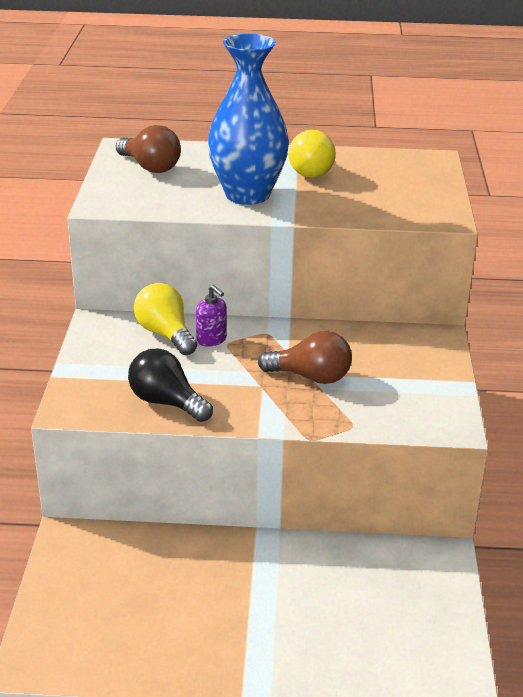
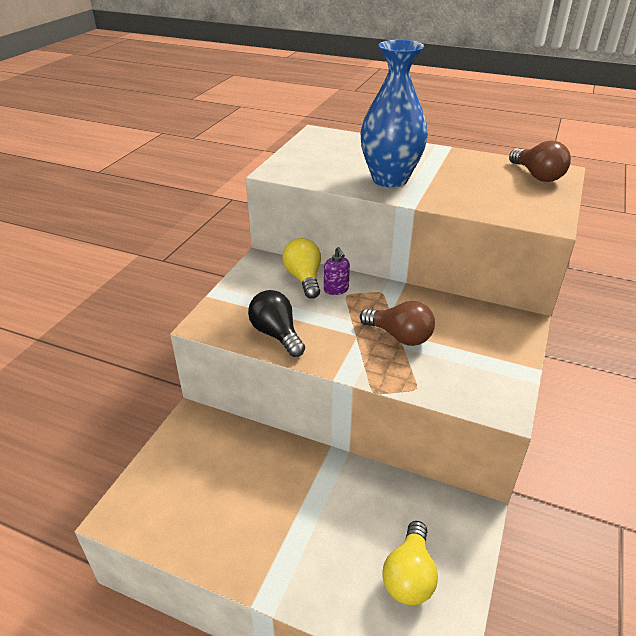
camera: 20 degrees right, 5 degrees up
(150, 167) = (328, 149): brown light bulb -> brown light bulb (537, 176)
(310, 170) = (450, 167): yellow light bulb -> yellow light bulb (409, 576)

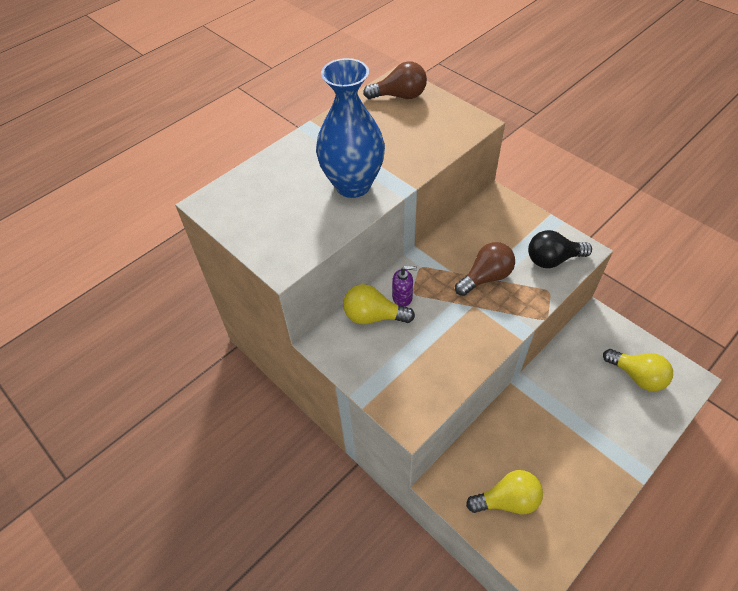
camera: 65 degrees left, 15 degrees up
(190, 472) = (507, 500): none -> yellow light bulb
(276, 334) = (450, 363): black light bulb -> black light bulb (552, 259)

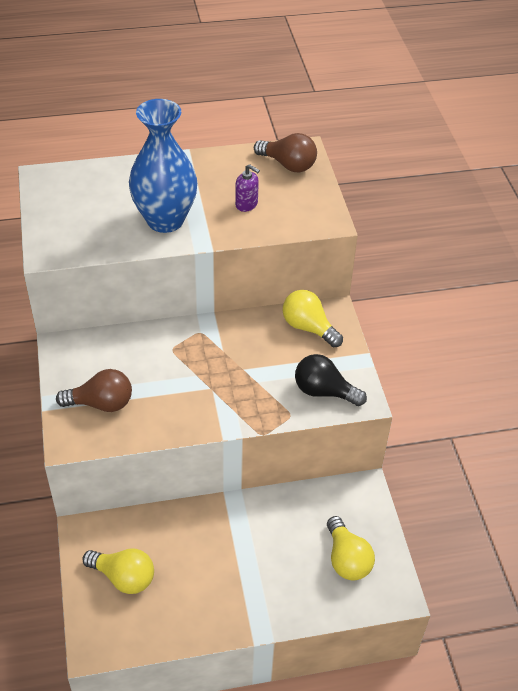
camera: 30 degrees right, 5 degrees down
(373, 316) = (120, 348): yellow light bulb -> yellow light bulb (308, 327)
(402, 297) = (159, 347): purple soap dispenser -> purple soap dispenser (246, 204)
(485, 277) = (247, 372): brown light bulb -> brown light bulb (101, 403)

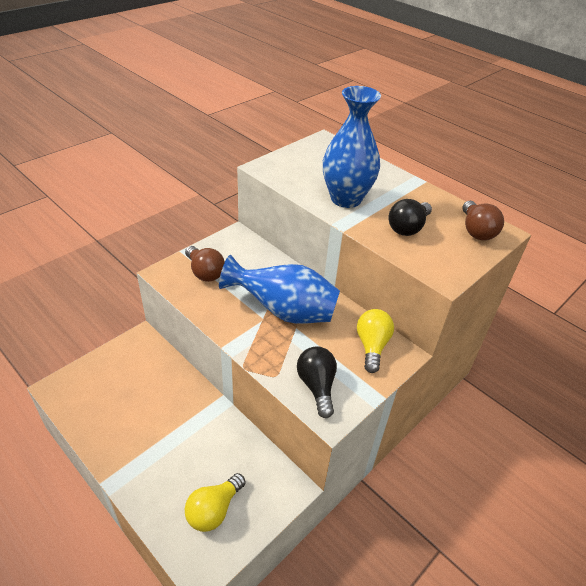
camera: 55 degrees right, 5 degrees down
(123, 577) = (117, 376): yellow light bulb -> none
(215, 366) = (284, 311): none -> blue vase
(246, 204) = (408, 228): purple soap dispenser -> black light bulb

